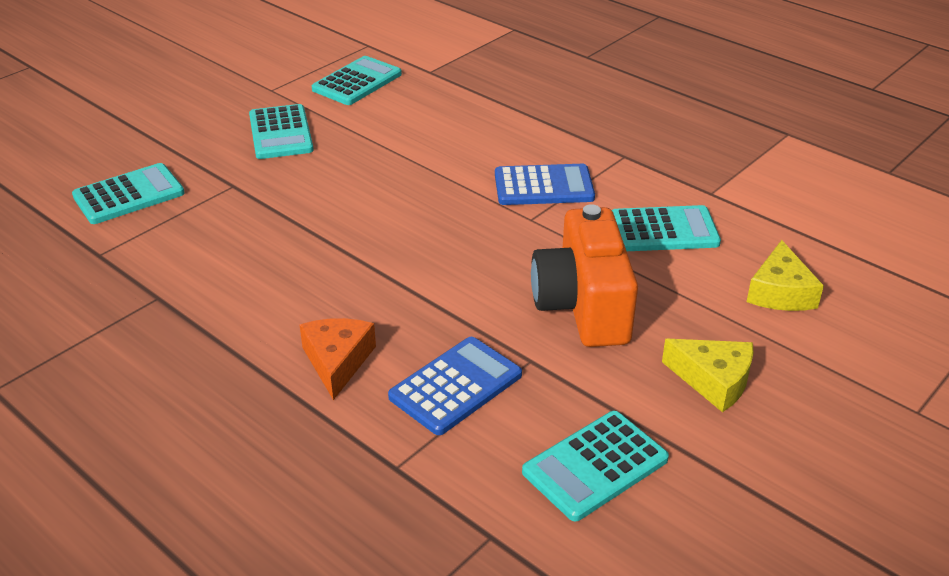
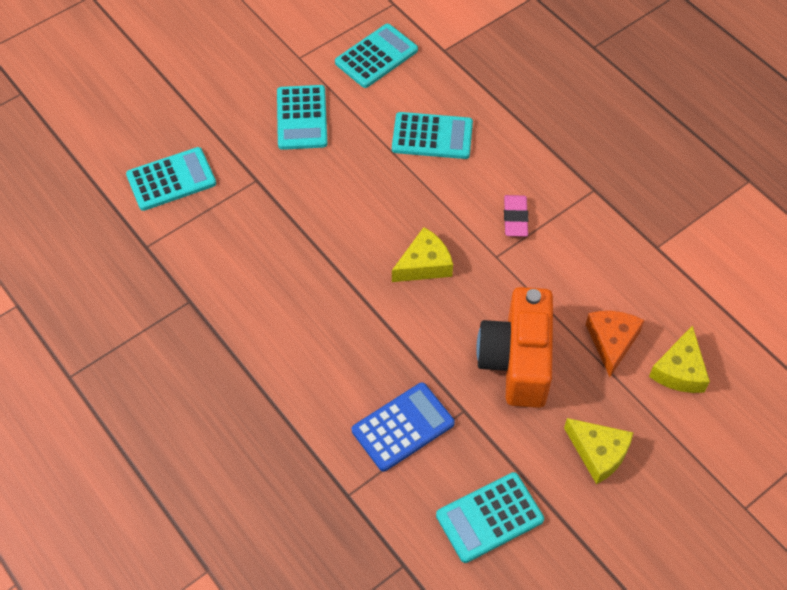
camera: 10 degrees right, 20 degrees up
(337, 361) = (318, 388): orange cheese -> orange cheese (611, 341)
(448, 234) = (424, 264): none -> yellow cheese
(543, 186) = (515, 218): blue calculator -> pink eraser
(663, 230) = (604, 286): turquoise calculator -> turquoise calculator (432, 136)

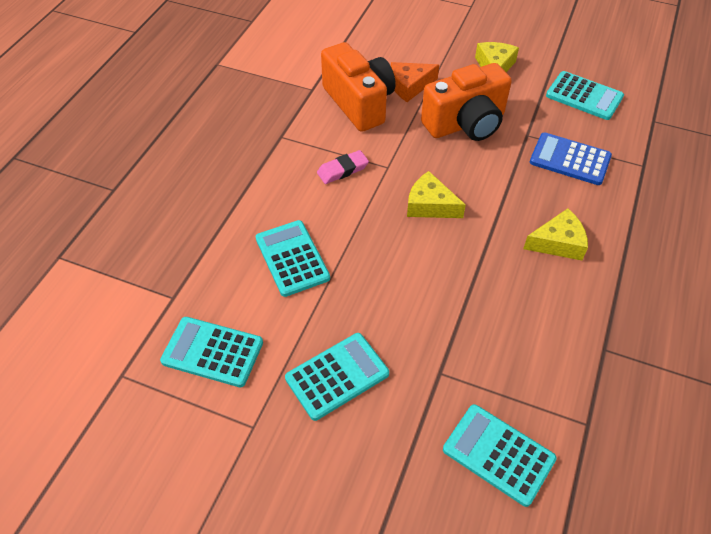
camera: 120 degrees left, 5 degrees down
(609, 279) = (359, 103): none -> orange camera
(679, 370) = (404, 52): yellow cheese -> yellow cheese (558, 243)

